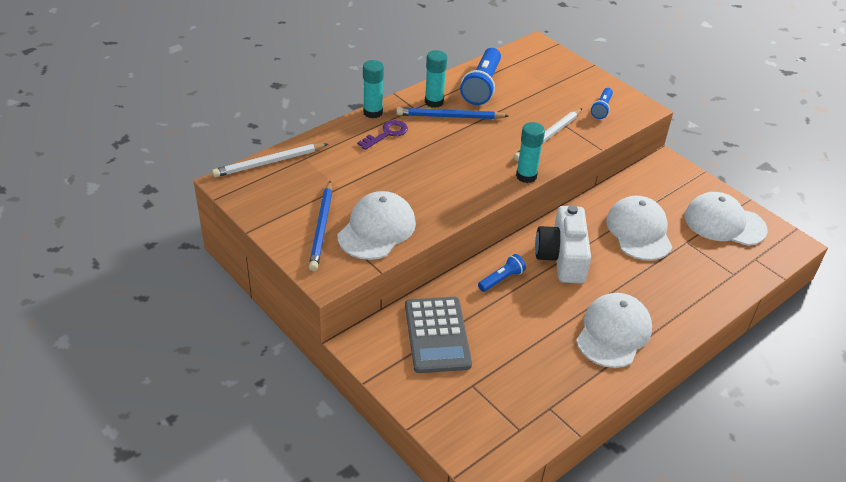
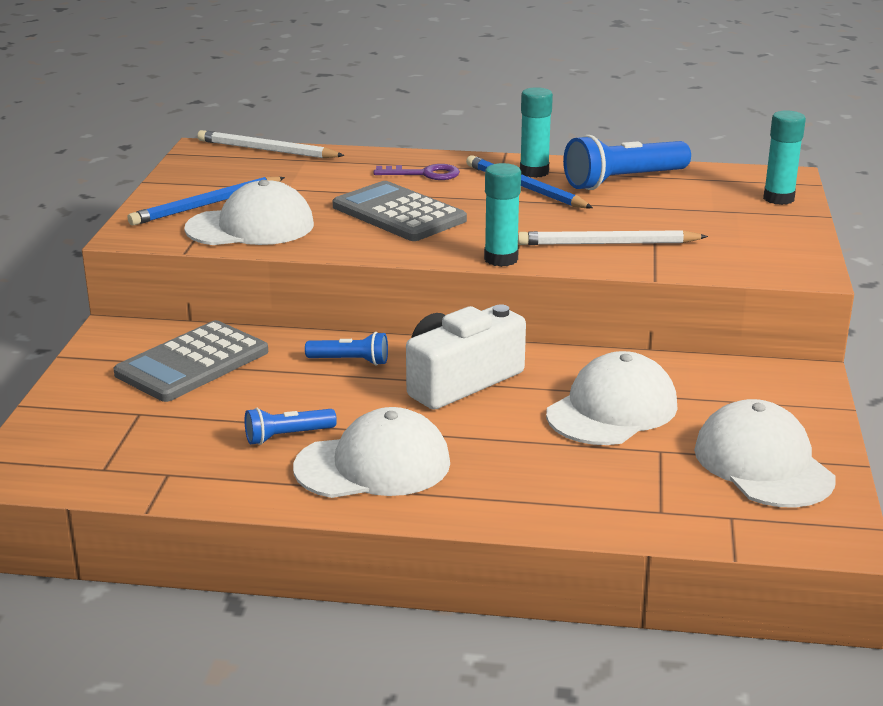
camera: 50 degrees right, 15 degrees down
(373, 112) = (448, 156): turquoise glue stick -> turquoise glue stick (778, 199)
(428, 172) = (398, 213): none -> grey calculator
(601, 108) = (743, 251): blue flashlight -> blue flashlight (287, 436)

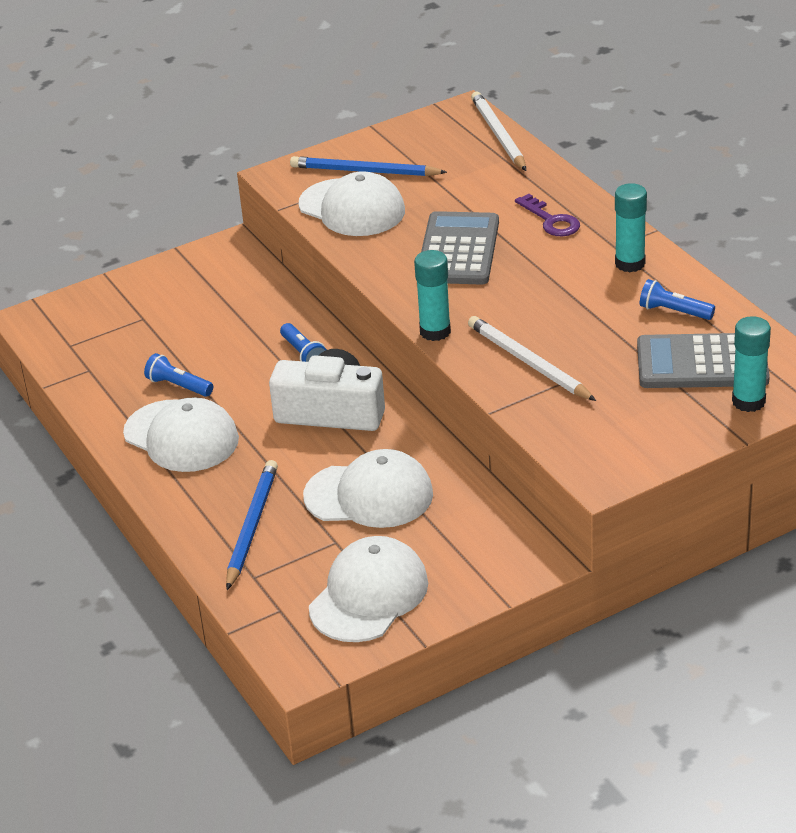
camera: 55 degrees right, 10 degrees up
(192, 363) = (225, 298): grey calculator -> grey calculator (702, 363)
(525, 187) = (589, 275): blue pencil -> blue pencil (251, 526)
(623, 181) = (674, 311): blue flashlight -> blue flashlight, size x0.53

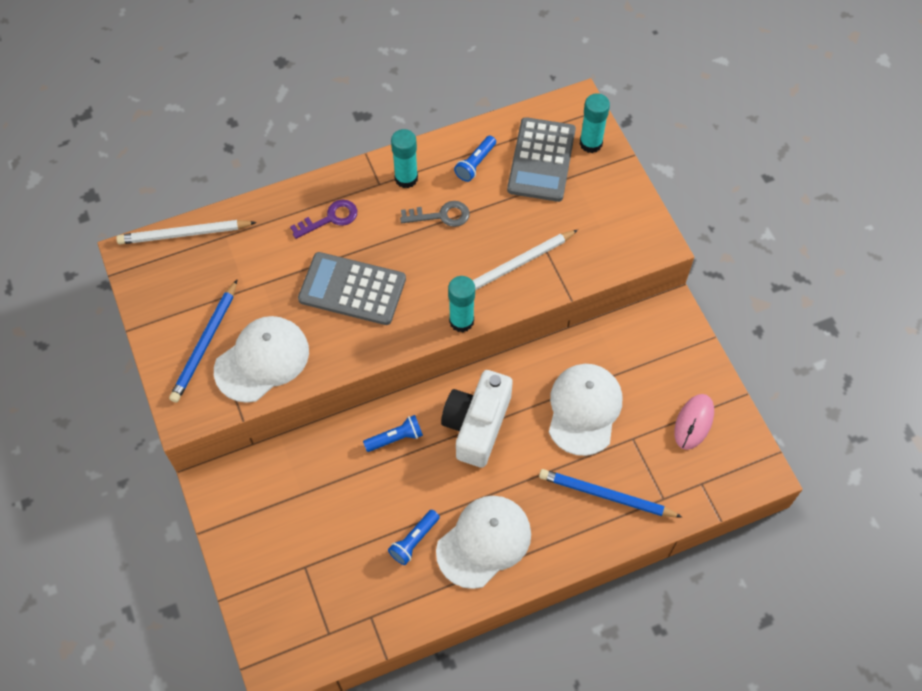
camera: 85 degrees left, 25 degrees up
(369, 595) = (693, 422): white cap -> pink mouse
(583, 296) = (441, 215): none -> grey key

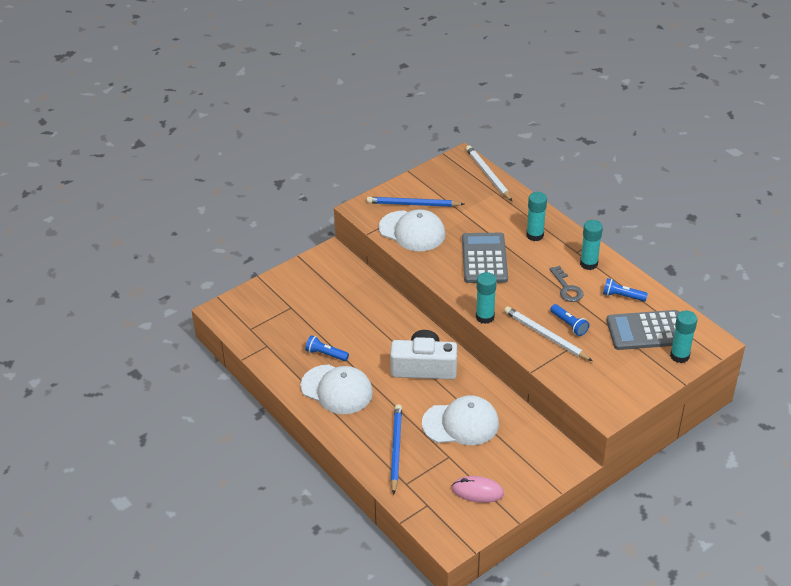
camera: 75 degrees right, 20 degrees down
(330, 218) = (535, 235): purple key -> turquoise glue stick
(395, 438) = (397, 328): blue flashlight -> blue flashlight (569, 324)

